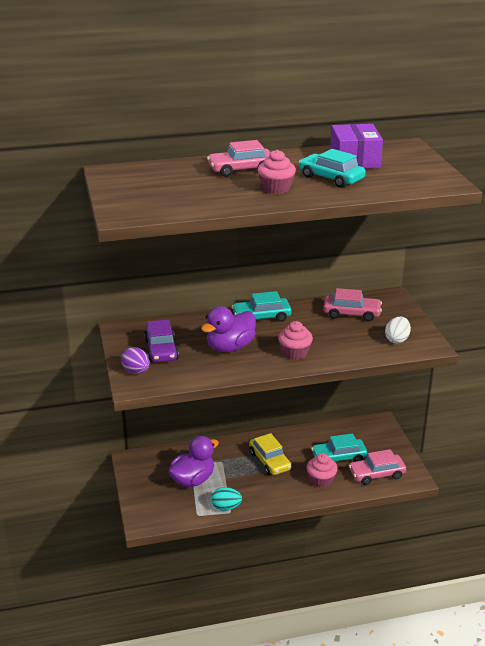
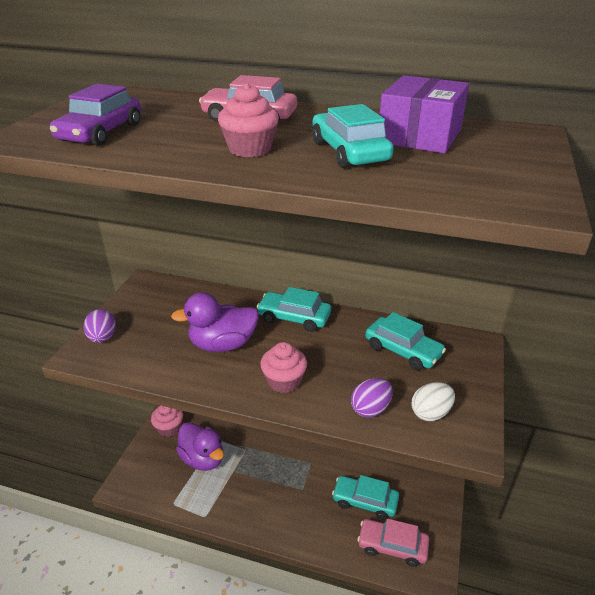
camera: 30 degrees right, 5 degrees up
(161, 350) = (153, 321): purple car -> purple car (101, 132)
(193, 480) = (203, 459): purple duck -> purple duck turned 60 degrees clockwise
(226, 507) = (205, 508): turquoise egg -> none
(269, 461) = (290, 471): yellow car -> none
(321, 480) = (324, 523): pink cupcake -> pink cupcake (169, 428)
(351, 313) = (403, 350): pink car -> turquoise car
(361, 349) = (370, 409): none -> purple egg

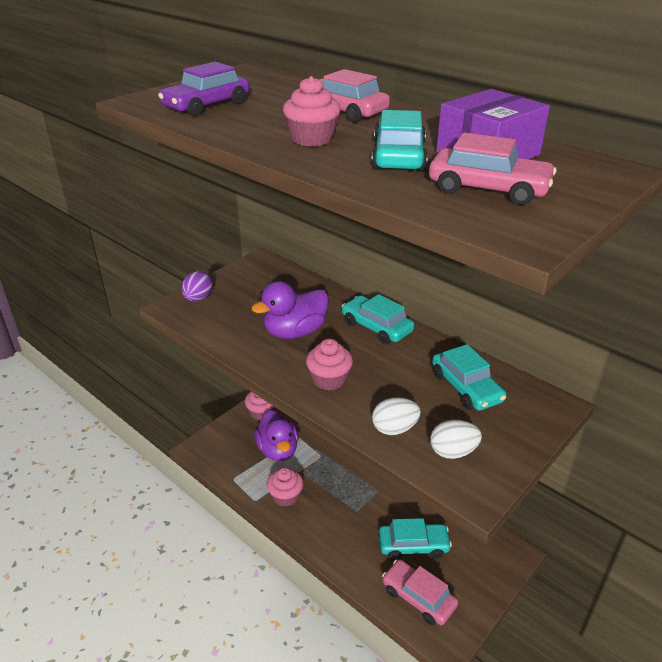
camera: 25 degrees right, 0 degrees up
(223, 344) = (295, 332): purple duck -> purple duck turned 45 degrees counterclockwise
(232, 501) = (285, 496): none -> pink cupcake
(365, 501) = (413, 545): turquoise car -> turquoise car turned 135 degrees clockwise
(370, 409) = (394, 429): purple egg -> white egg
(458, 167) = (488, 189): none -> pink car

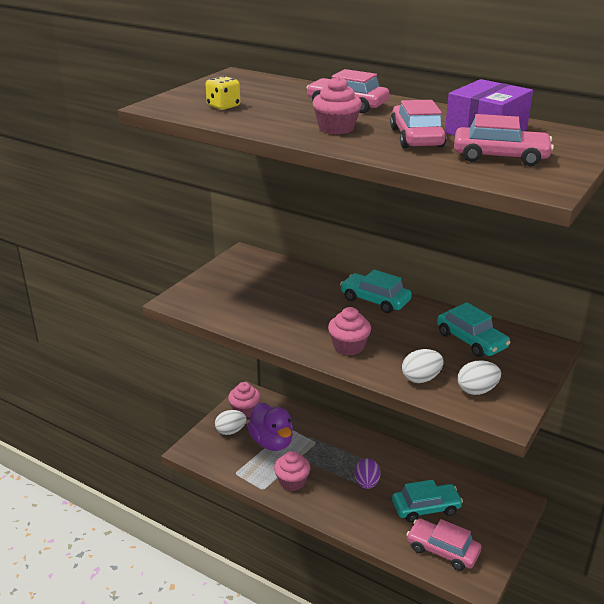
camera: 10 degrees left, 5 degrees down
(198, 298) = (197, 291): purple egg -> purple egg (366, 483)
(206, 105) = (223, 106): purple car -> yellow dice
(241, 433) = (231, 431): none -> white egg
(295, 332) = (301, 311): purple duck -> none
(398, 157) = (416, 138): turquoise car -> pink car

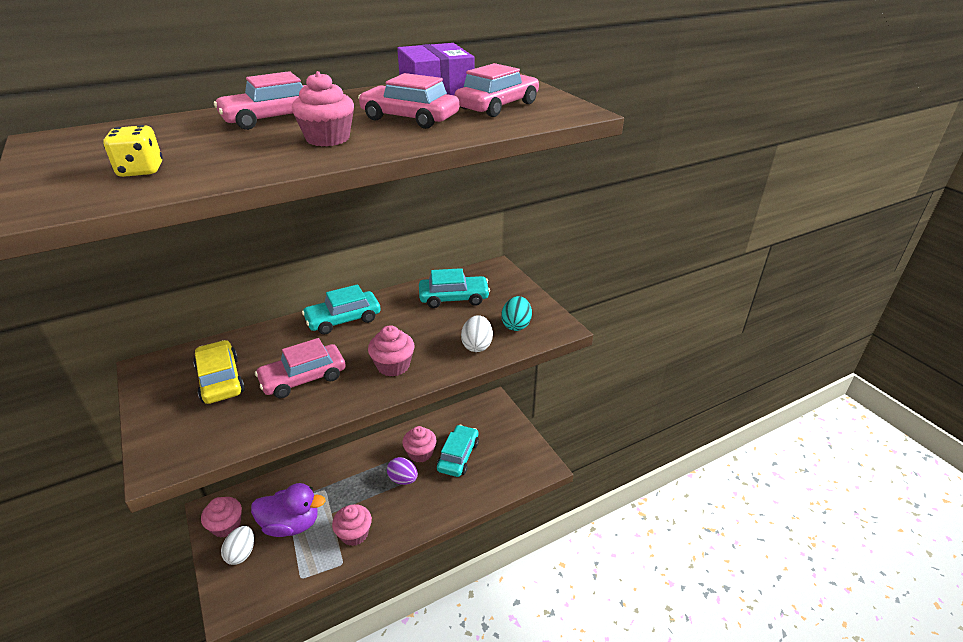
camera: 60 degrees left, 5 degrees up
(259, 284) = (220, 380): none -> yellow car
(404, 480) = (420, 453): none -> pink cupcake
(442, 550) = (504, 470): pink car -> pink car (303, 378)
(477, 390) = (516, 325): white egg -> turquoise egg

